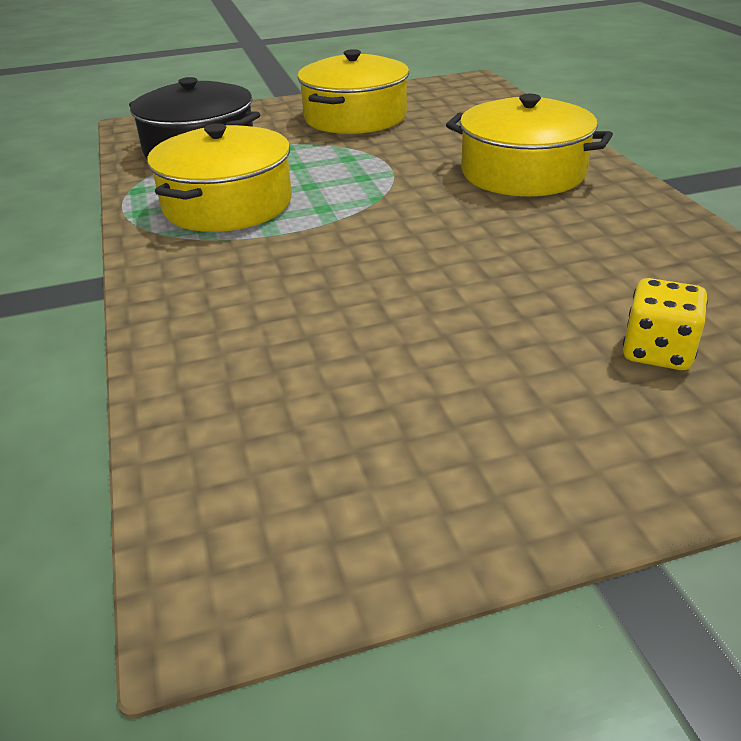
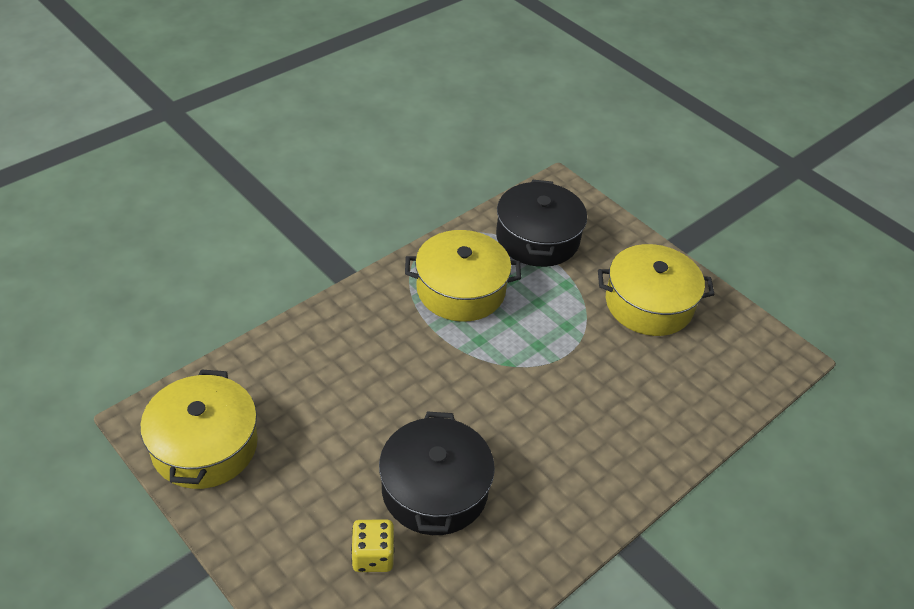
camera: 60 degrees right, 10 degrees up
(523, 172) = (596, 440): yellow pot -> yellow pot (204, 445)
(553, 281) = (434, 489): none -> black pot

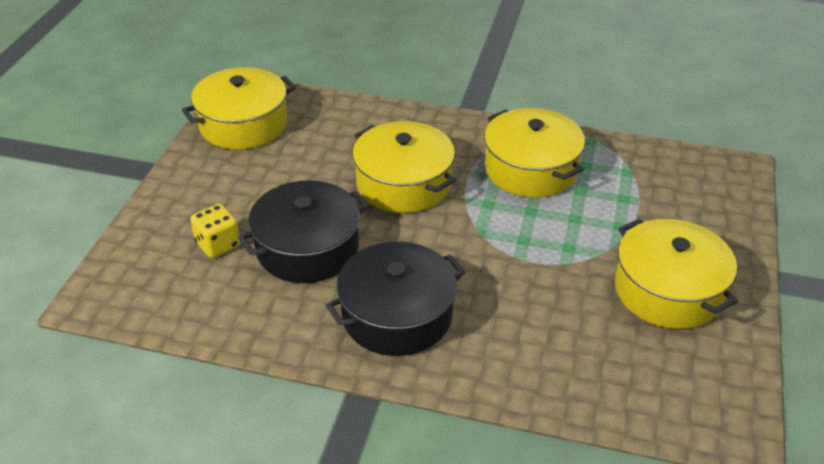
camera: 60 degrees right, 5 degrees down
(407, 377) = (403, 183): none -> yellow pot
(537, 238) = (652, 184): black pot -> black pot (397, 315)

